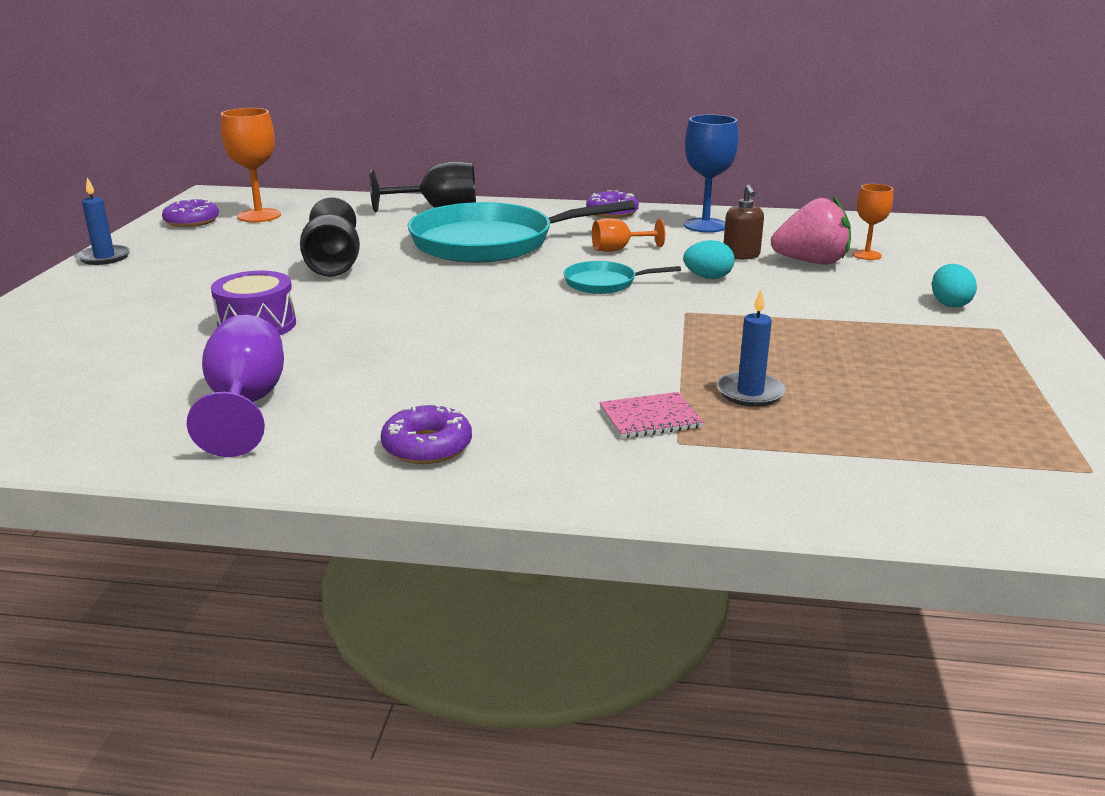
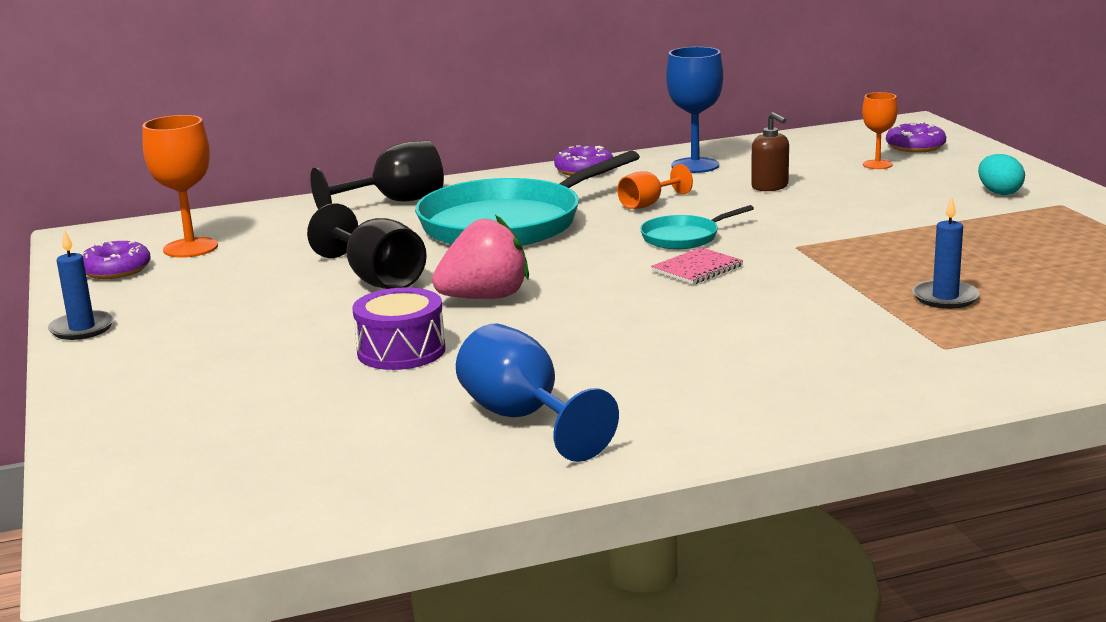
camera: 25 degrees left, 5 degrees down
(245, 405) = (523, 418): purple goblet -> blue goblet
(427, 446) = (749, 404): purple donut -> purple donut (915, 146)
(650, 418) = (896, 336): pink notebook -> pink notebook (697, 269)
(708, 277) = (770, 212): turquoise egg -> none
(811, 262) = (839, 180): pink strawberry -> pink strawberry (485, 298)

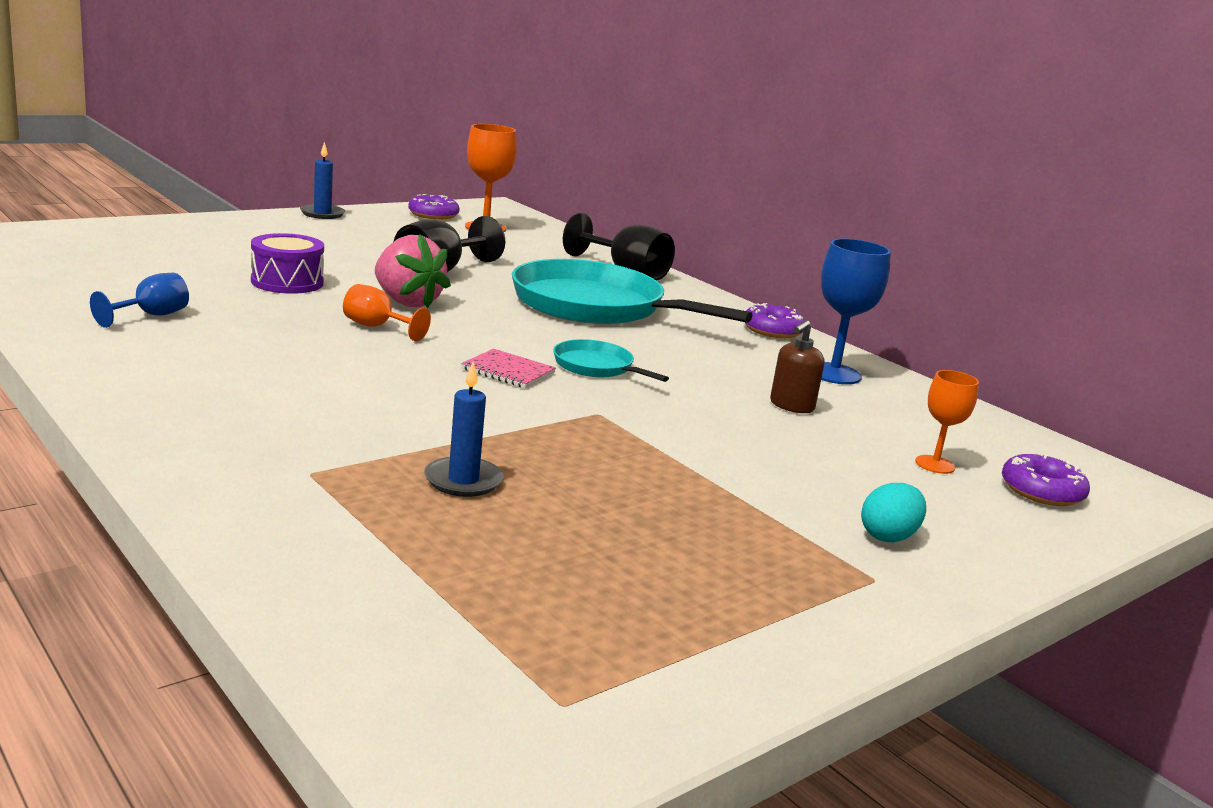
camera: 65 degrees right, 0 degrees up
(523, 418) = (151, 316): blue goblet -> blue goblet, size x0.60
(648, 204) = (687, 354): orange goblet -> orange goblet (377, 327)

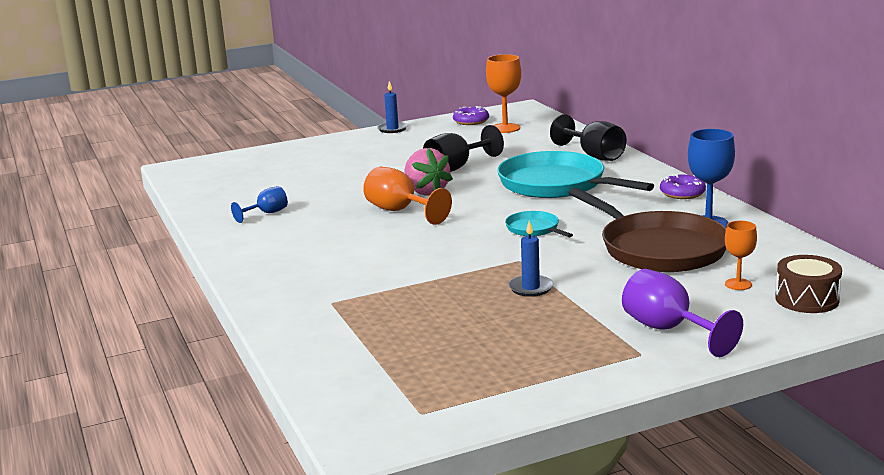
camera: 20 degrees right, 0 degrees up
(287, 282) = (353, 184): purple drum -> none
(377, 327) = (400, 211): orange goblet -> orange goblet, size x1.66
(463, 481) = (416, 304): blue candle -> blue candle (531, 288)
(508, 371) = (473, 235): pink notebook -> none
(791, 406) = (659, 249): brown soap dispenser -> brown pan
(888, 536) = (668, 330): turquoise egg -> purple goblet
(1041, 491) = (807, 299): purple donut -> brown drum

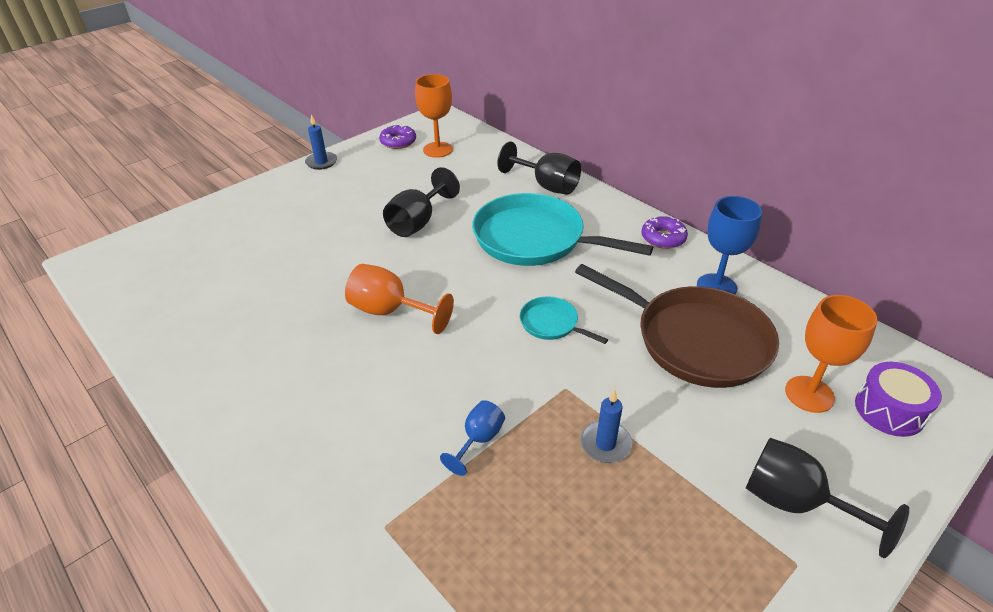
camera: 20 degrees left, 20 degrees up
(266, 213) = (232, 339): blue goblet -> blue goblet (478, 440)
(426, 192) = (404, 270): pink strawberry -> none
(668, 330) = (795, 503): purple goblet -> black goblet
(738, 284) = (809, 394): orange goblet -> orange goblet, size x1.66
(807, 299) = (889, 410): brown drum -> purple drum

